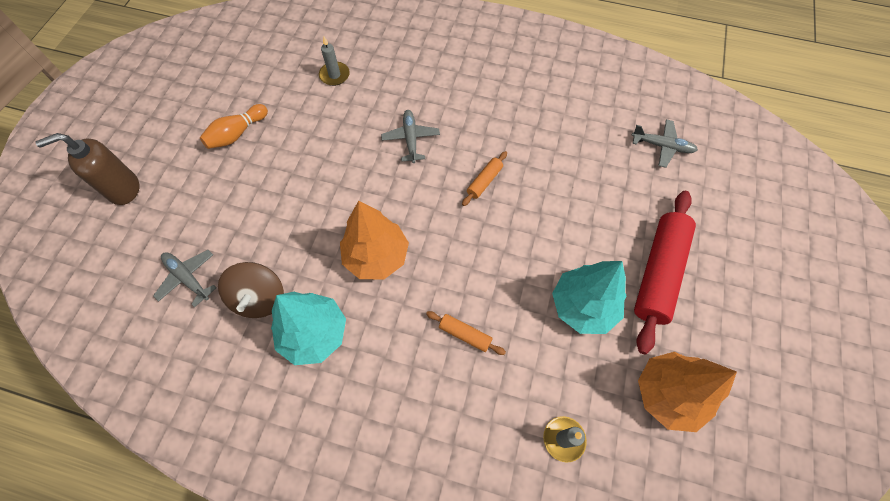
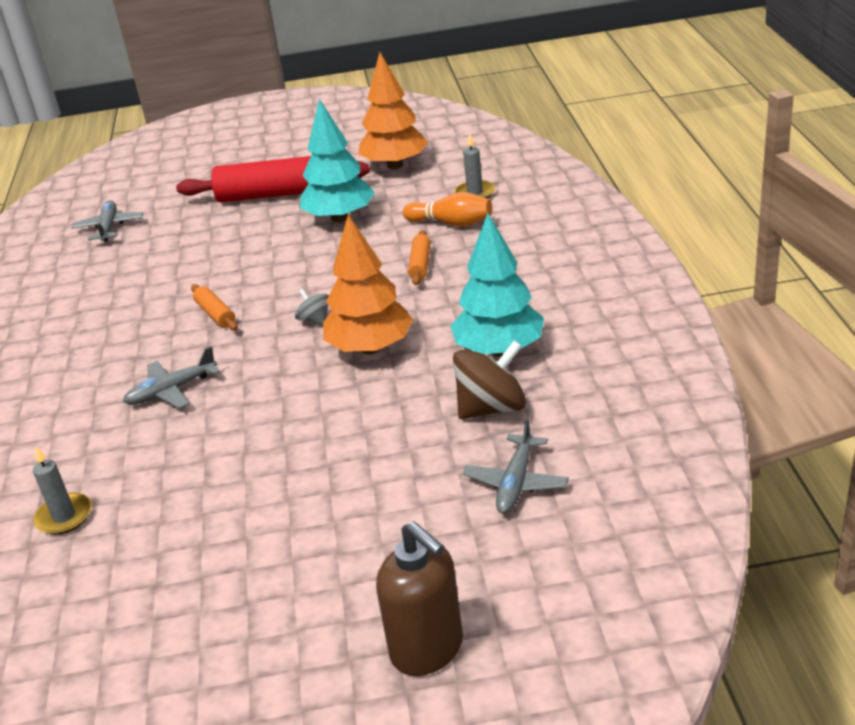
camera: 110 degrees left, 30 degrees down
(237, 134) = (240, 569): orange bowling pin -> orange bowling pin (451, 223)
(435, 236) = (315, 320): none -> grey spinning top
(484, 181) = (216, 314): orange rolling pin -> orange rolling pin turned 45 degrees clockwise

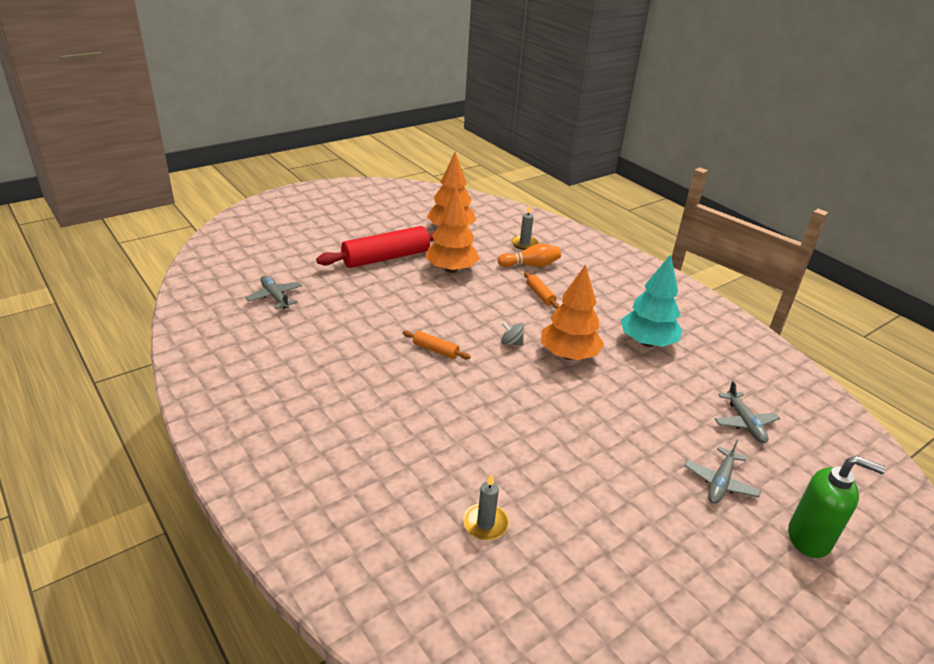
camera: 35 degrees left, 0 degrees up
(172, 391) = (464, 411): grey plane -> grey plane (720, 482)
(340, 218) = (451, 269): turquoise tree -> orange tree
(427, 649) = (809, 538): brown soap dispenser -> green soap dispenser
(491, 407) = (682, 379): brown spinning top -> none

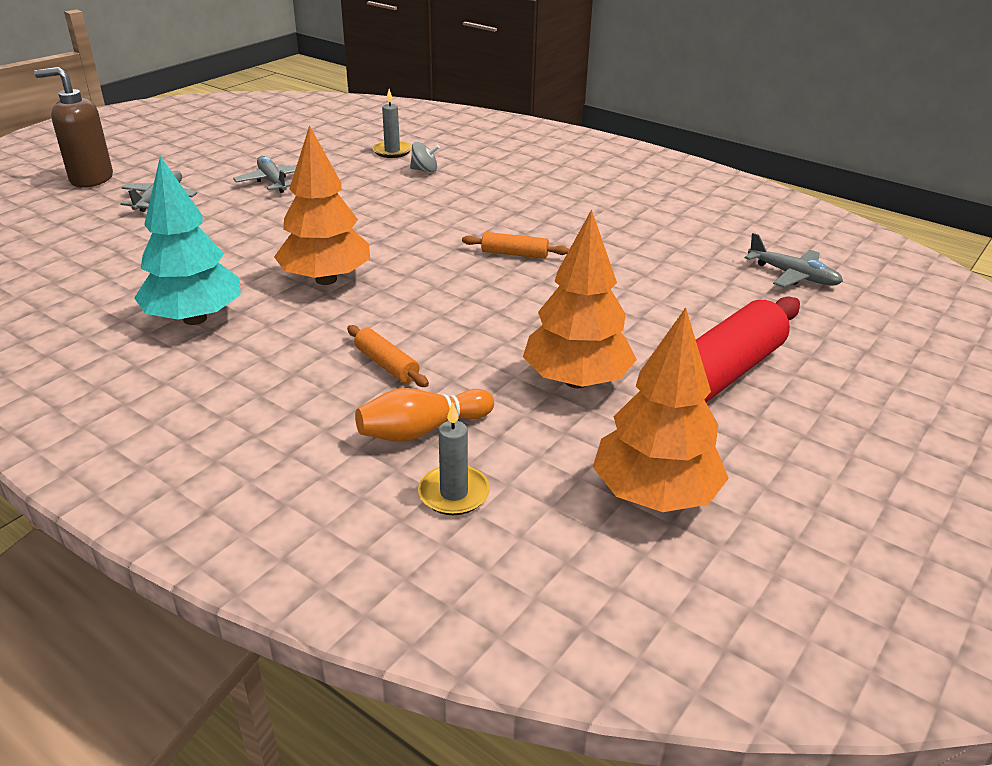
camera: 165 degrees right, 0 degrees up
(511, 343) = (414, 280): grey spinning top -> grey spinning top (424, 170)
(744, 422) = (94, 248): grey plane -> grey plane (273, 182)
(809, 538) = (91, 179): green soap dispenser -> brown soap dispenser

